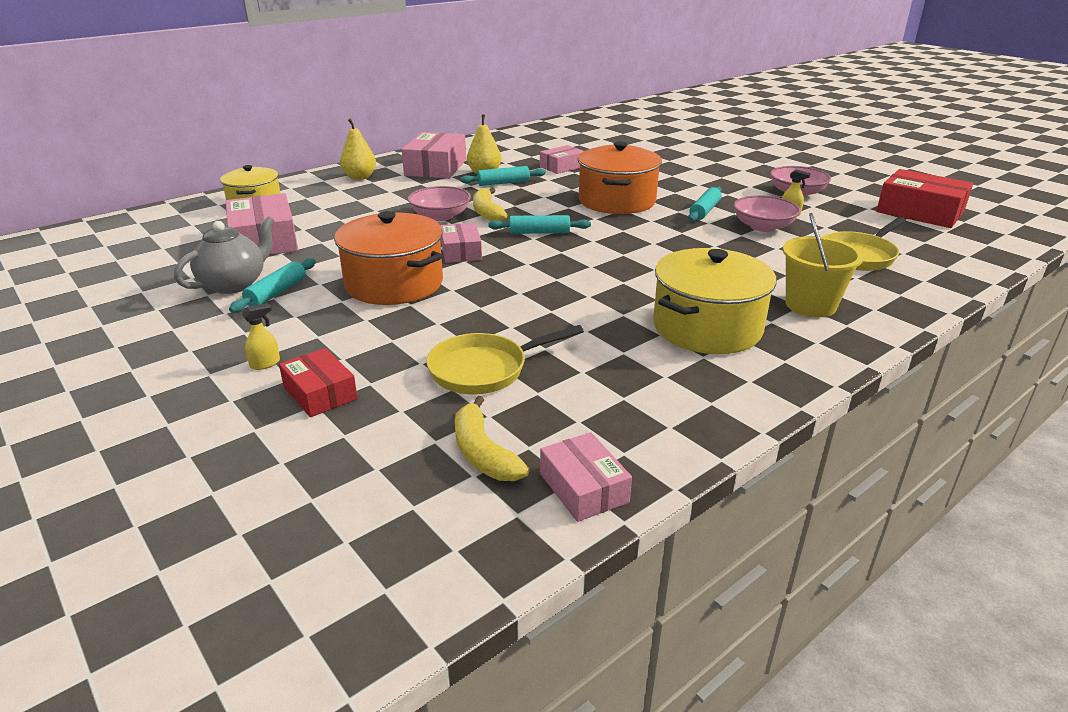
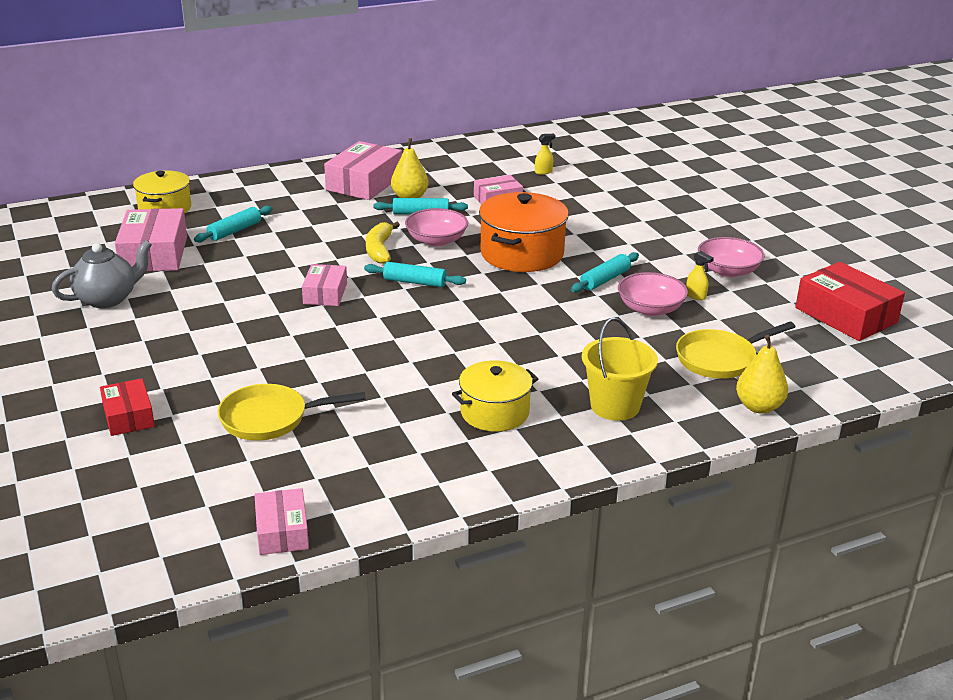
camera: 15 degrees right, 0 degrees up
(265, 364) = (99, 382): yellow spray bottle -> yellow spray bottle (543, 172)
(276, 293) = (138, 314): turquoise rolling pin -> turquoise rolling pin (234, 231)
(360, 177) = (280, 187): yellow pear -> yellow pear (759, 407)
(394, 284) = (244, 320): orange pot -> none
(440, 216) = (331, 248): pink bowl -> pink bowl (436, 240)
(483, 453) = (224, 490): yellow banana -> none
(707, 327) = (494, 412): yellow pot -> yellow pot, size x0.66

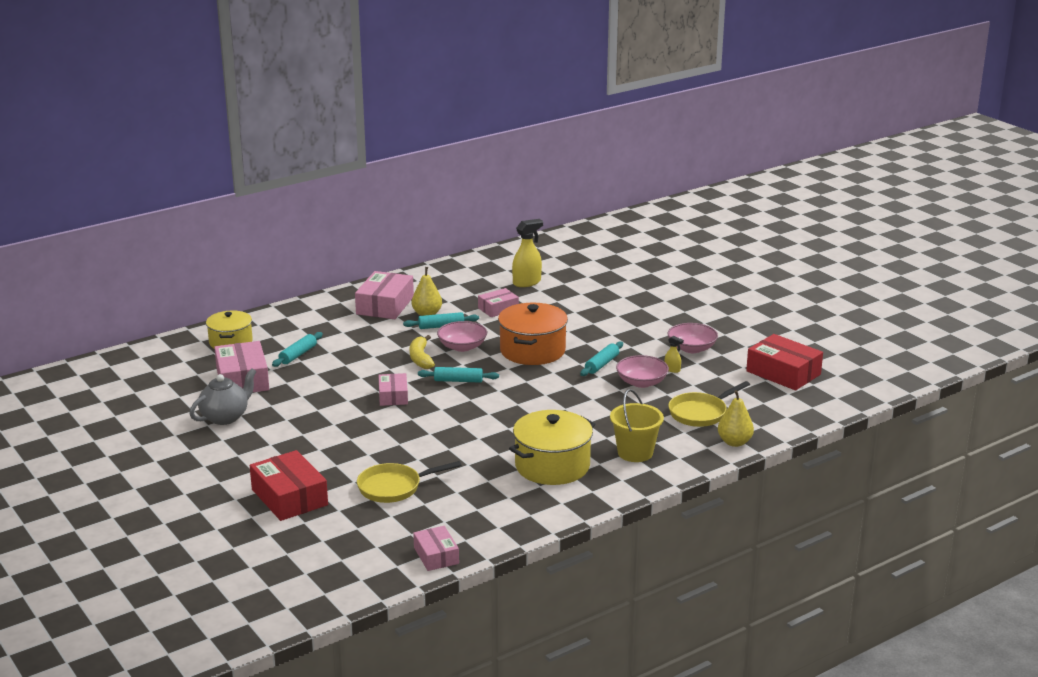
camera: 10 degrees left, 5 degrees down
(128, 416) = (289, 497): red box -> red box, size x1.67
(494, 412) = (552, 466): yellow pot -> yellow pot, size x1.51
(543, 172) = (527, 282): yellow spray bottle -> yellow spray bottle, size x2.01

